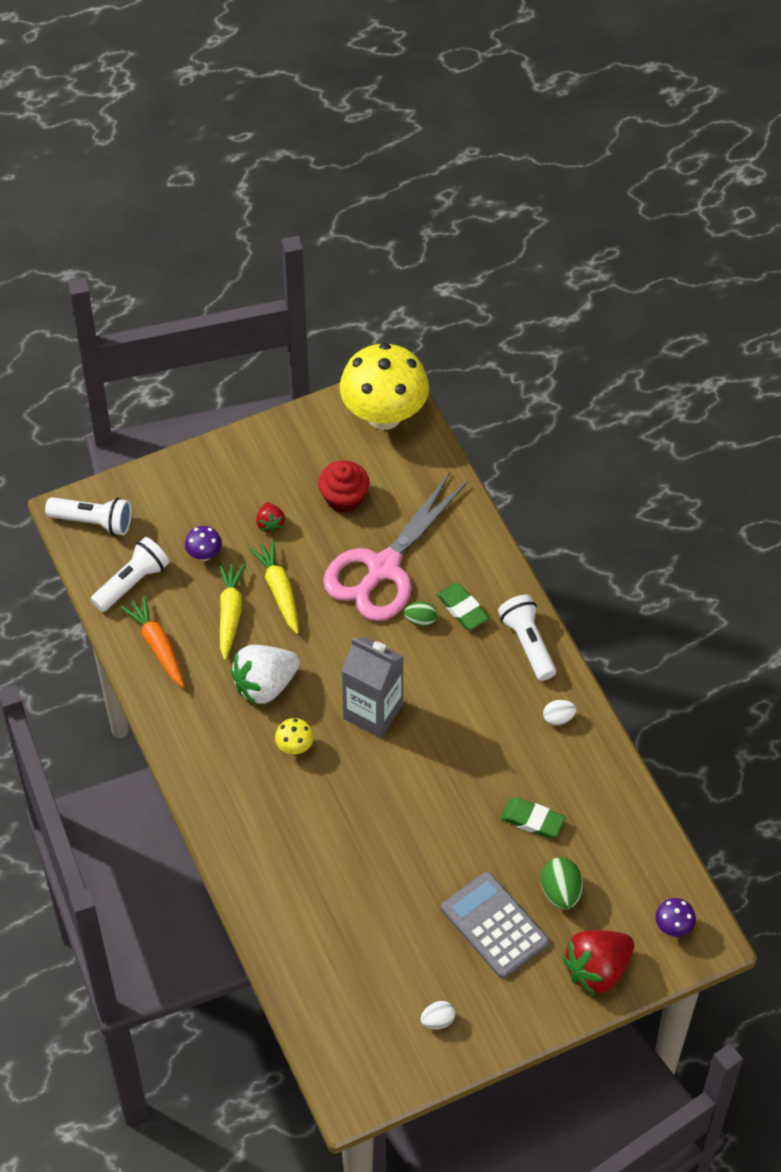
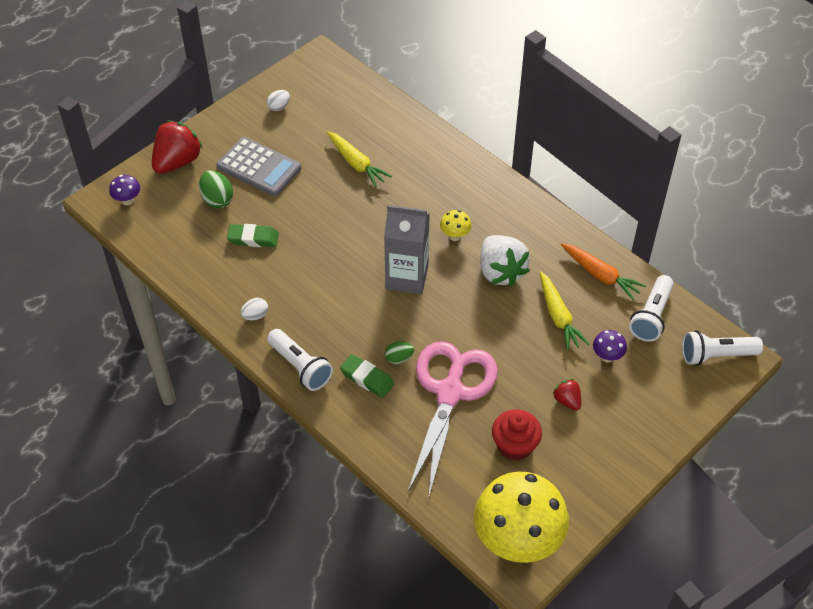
camera: 160 degrees right, 5 degrees down
(265, 685) = (500, 272): white strawberry -> white strawberry turned 120 degrees clockwise
(279, 590) = (529, 347): yellow carrot -> yellow carrot (356, 164)

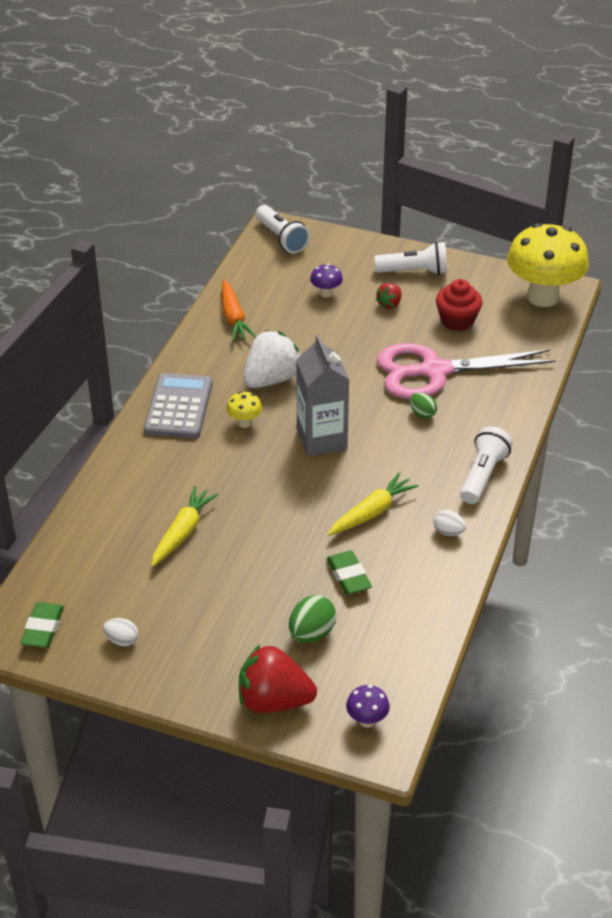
camera: 115 degrees left, 10 degrees down
(259, 167) = (237, 616): grey calculator -> grey calculator (179, 407)
(367, 378) = (460, 427): green eraser -> green eraser (43, 628)
(558, 316) = (301, 331): yellow carrot -> yellow carrot (372, 512)
(600, 275) = (233, 318): orange carrot -> orange carrot turned 150 degrees clockwise
(651, 316) = (262, 279): white flashlight -> white flashlight (414, 271)

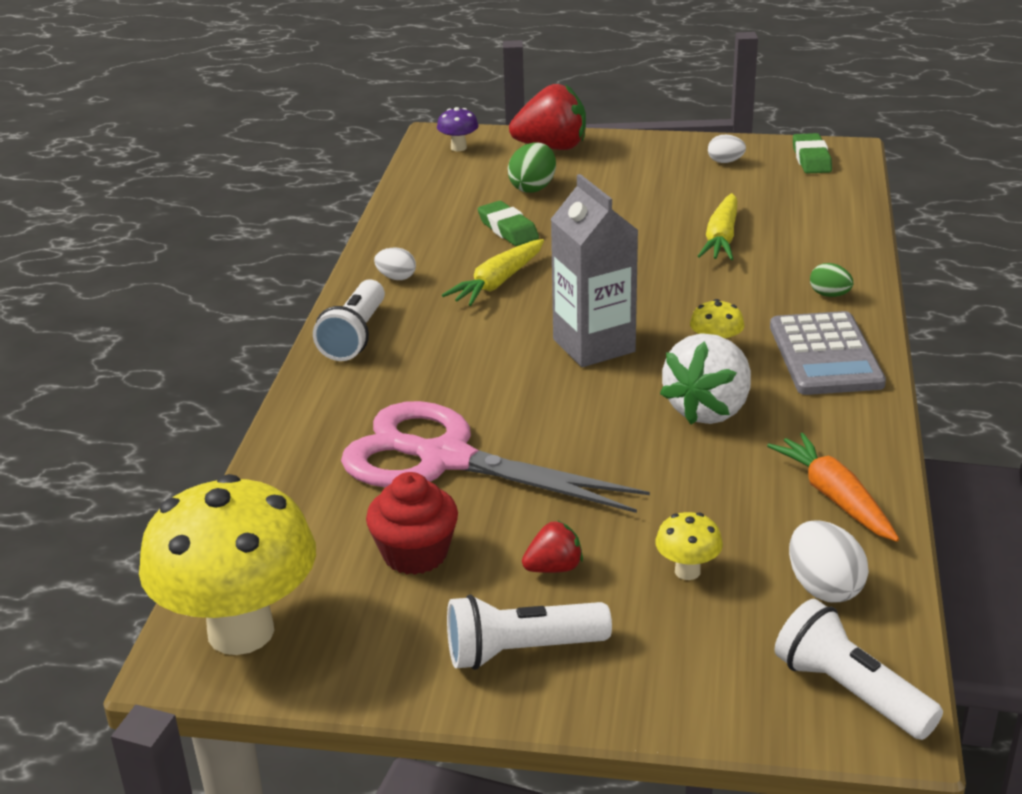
camera: 170 degrees right, 10 degrees down
(266, 277) = (824, 587): none -> white egg
(326, 293) = (687, 571): purple mushroom -> yellow mushroom
(389, 304) = (554, 568): red strawberry -> red strawberry turned 45 degrees clockwise
(422, 413) = (453, 396): green egg -> green egg (829, 295)
(434, 371) = (445, 459): pink scissors -> pink scissors turned 135 degrees counterclockwise

